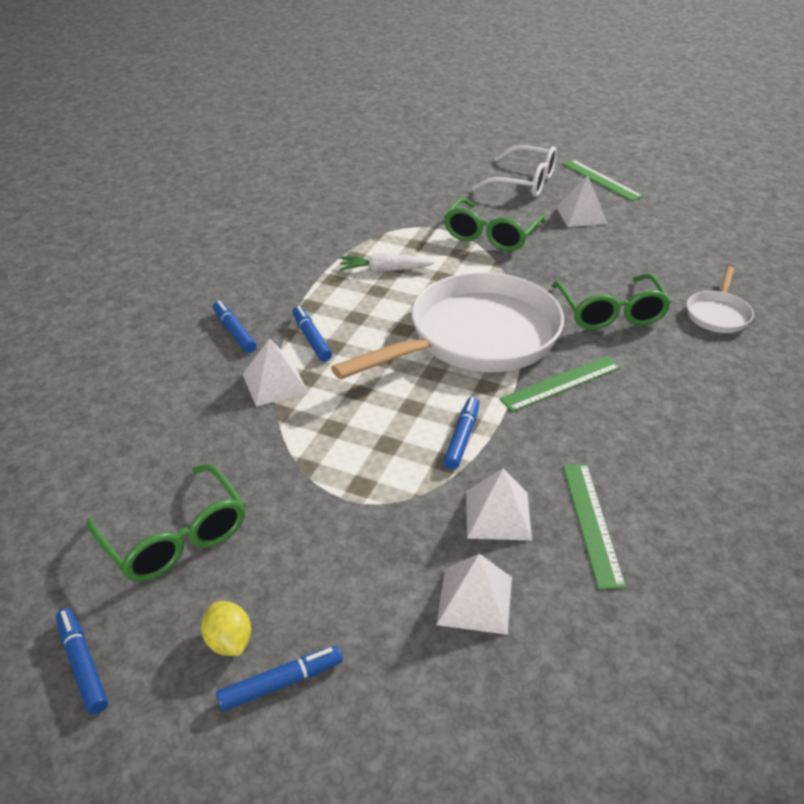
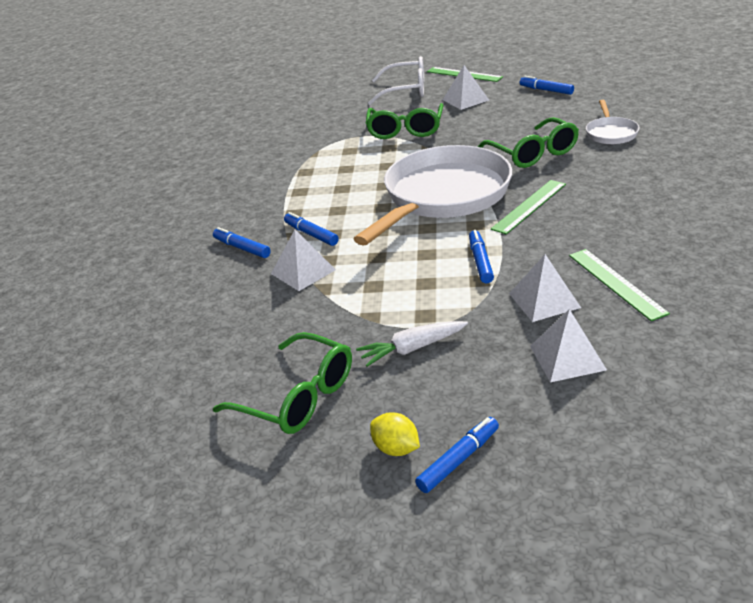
camera: 15 degrees left, 5 degrees down
(83, 665) = (284, 507): blue marker -> blue marker (546, 90)
(384, 270) = (337, 174): white carrot -> white carrot (412, 348)

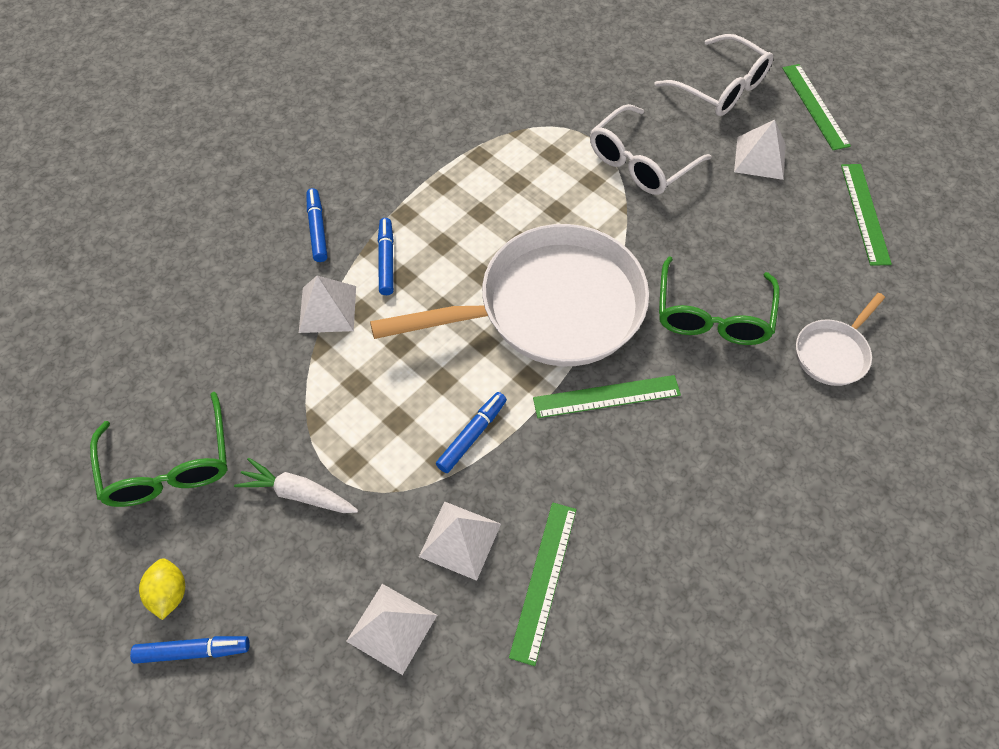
camera: 35 degrees right, 25 degrees up
(405, 130) = (640, 163): green glasses -> white glasses
(546, 90) = (865, 213): blue marker -> green ruler

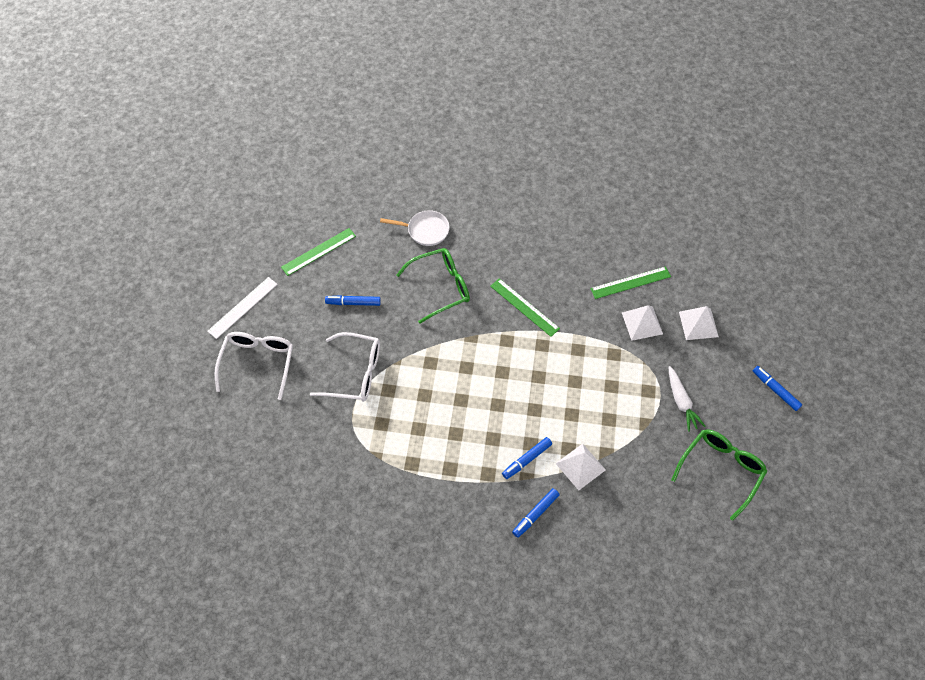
camera: 125 degrees left, 0 degrees up
(169, 593) = (766, 419): yellow lemon -> none
(471, 435) = (591, 350): blue marker -> blue marker (353, 303)
(550, 307) = (492, 360): white pan -> none
(760, 157) = (308, 316): white pyramid -> none
(815, 106) = (243, 307): green ruler -> white ruler

